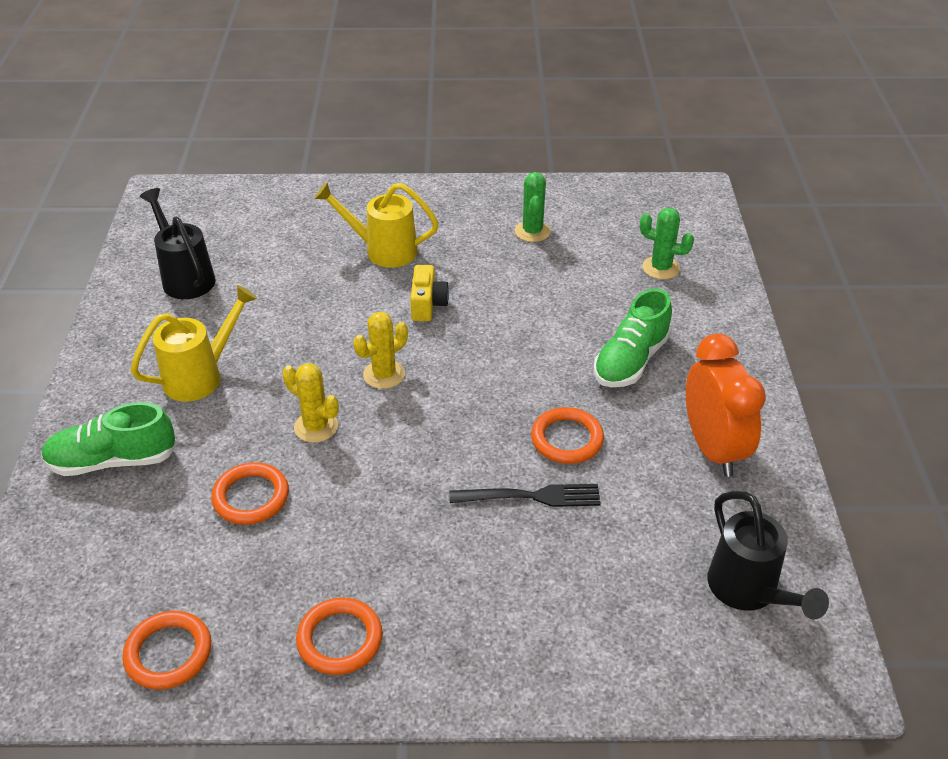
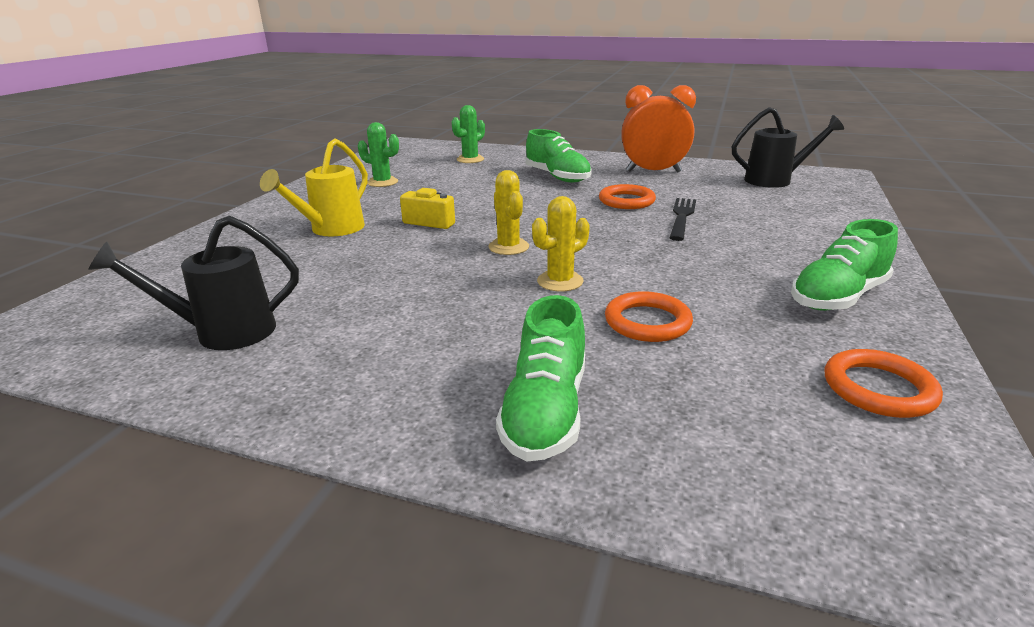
camera: 70 degrees left, 15 degrees down
(200, 376) = (429, 336): yellow watering can -> none
(340, 639) = (837, 297): orange ring -> green shoe

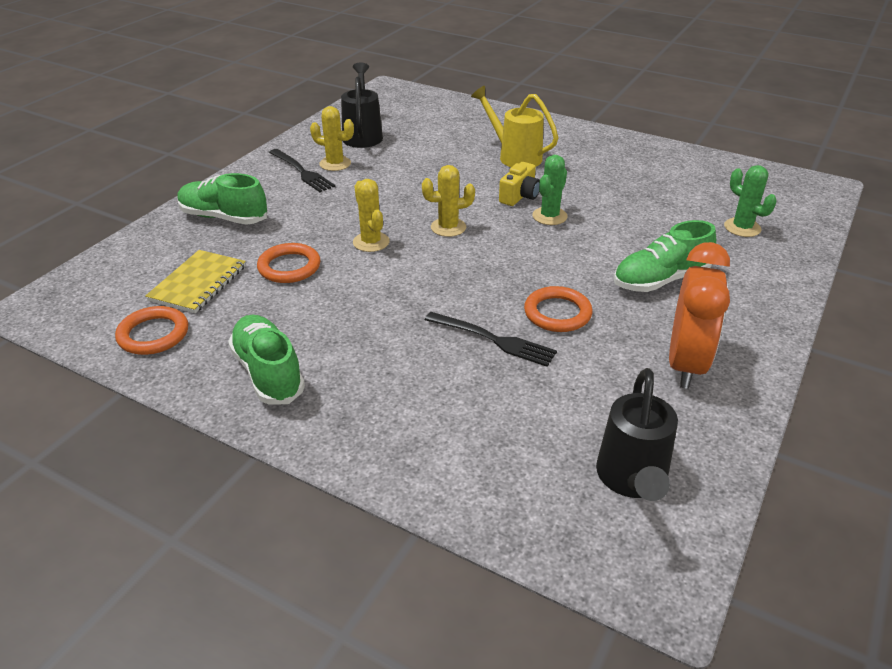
camera: 100 degrees right, 10 degrees up
(335, 339) = (335, 164): none -> yellow cactus
(364, 365) = (302, 172): none -> black fork
(382, 182) = (645, 175): green cactus -> green cactus (549, 216)
(741, 384) = (198, 283): none -> yellow notebook

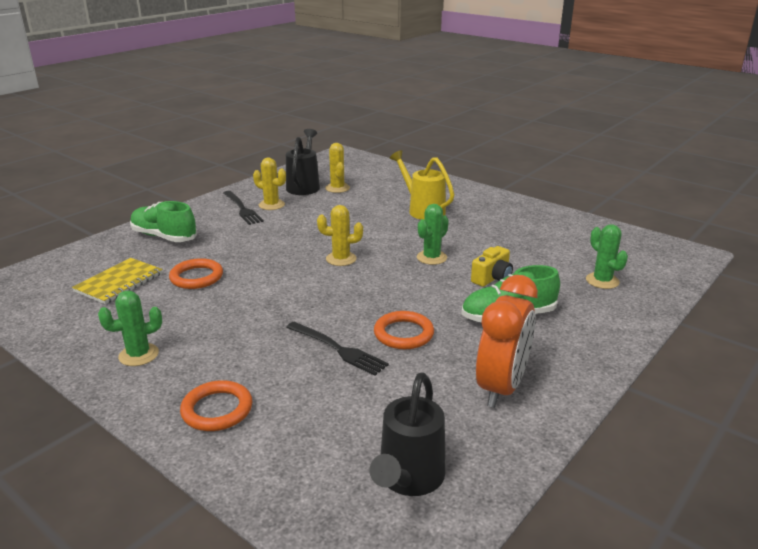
camera: 10 degrees right, 10 degrees down
(153, 334) = (65, 317): orange ring -> orange ring (217, 409)
(268, 373) = (138, 355): green shoe -> green cactus
(371, 242) = (271, 264): yellow cactus -> yellow cactus (337, 188)
(520, 196) = (413, 240): yellow camera -> yellow camera (492, 278)

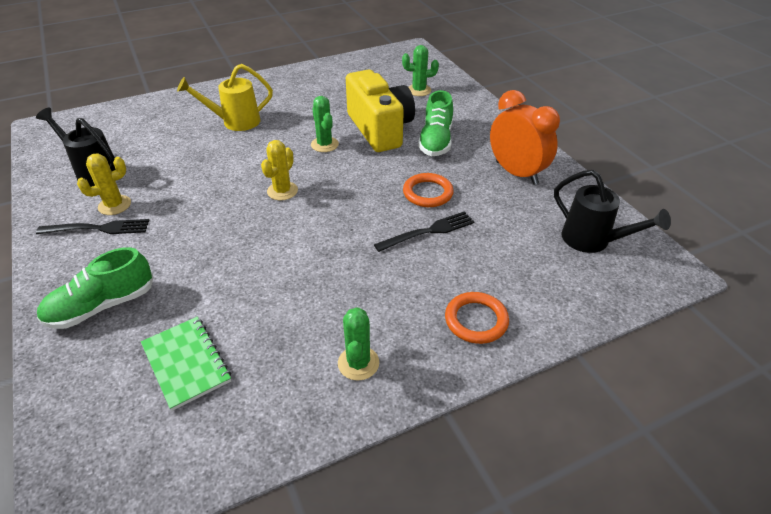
camera: 65 degrees left, 15 degrees up
(119, 282) = (186, 363): yellow notebook -> green notebook
(196, 277) = (231, 294): orange ring -> none
(337, 188) = (128, 153): yellow cactus -> none
(492, 278) = (380, 129): yellow camera -> yellow camera, size x2.17

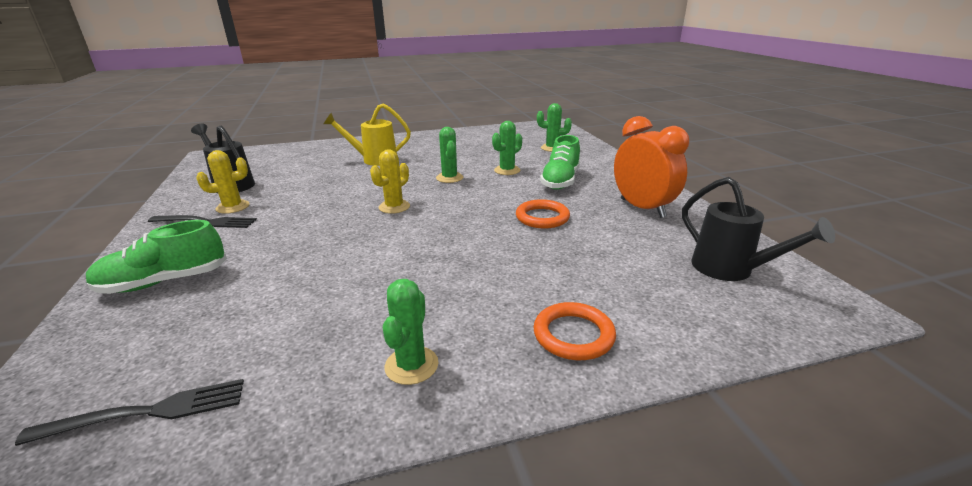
camera: 10 degrees right, 15 degrees down
(186, 363) = (213, 343): green notebook -> none
(380, 129) = (507, 170): yellow camera -> green cactus
(428, 231) = (535, 247): black fork -> black fork (149, 412)

